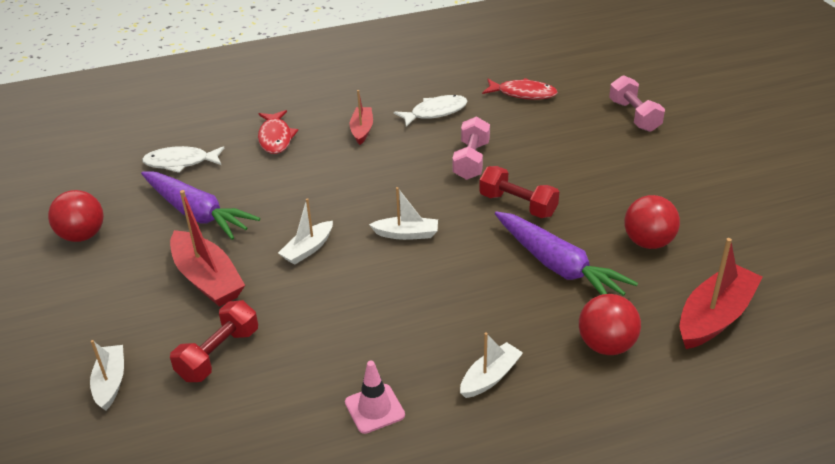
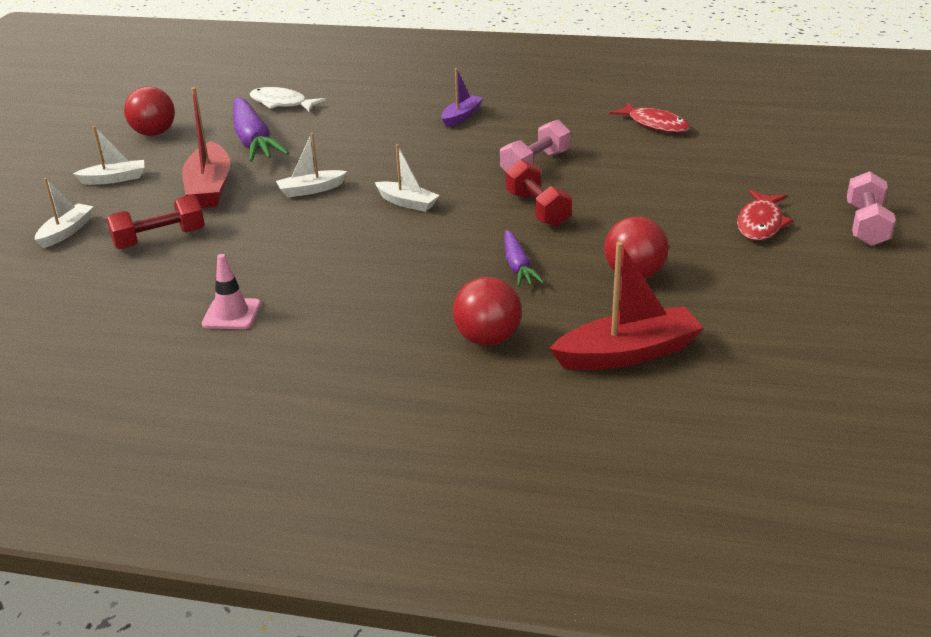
camera: 30 degrees right, 5 degrees down
(275, 138) = (379, 105): red fish -> red fish (760, 224)
(362, 130) = (461, 117): red boat -> purple boat
(435, 112) = (547, 119): white fish -> none
(490, 377) = (352, 326): white boat -> white boat (114, 179)
(558, 266) = (517, 266): purple carrot -> purple carrot, size x0.55
(634, 116) = (754, 170): pink dumbbell -> pink dumbbell (866, 225)

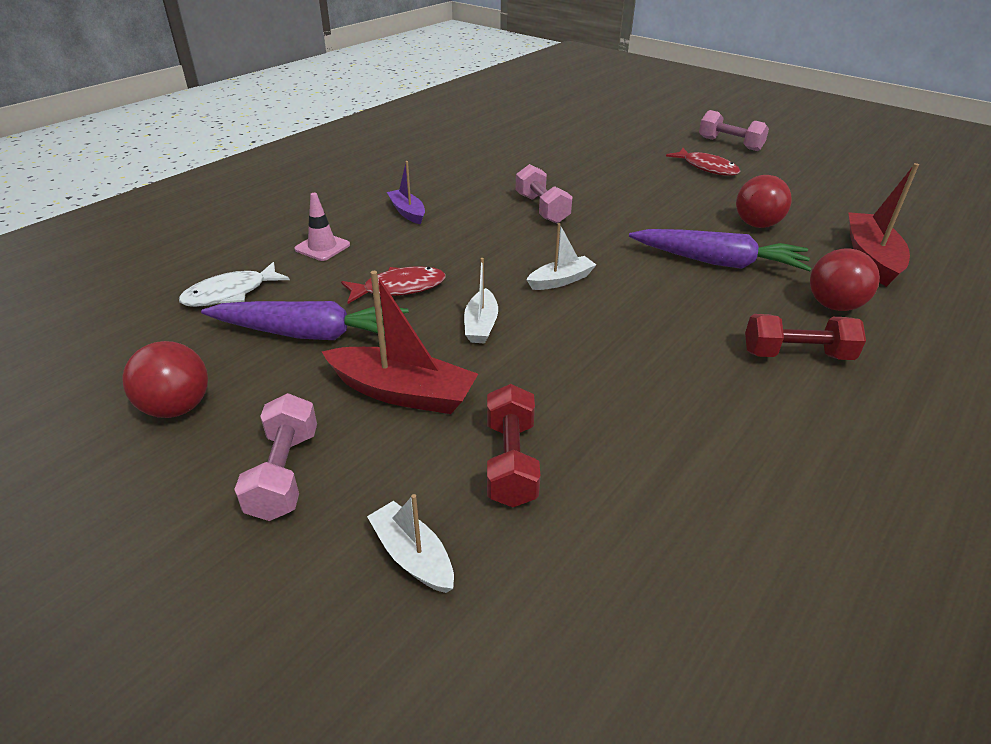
camera: 65 degrees left, 5 degrees up
(114, 179) = (284, 473): white boat -> pink dumbbell
(232, 314) = (734, 439): pink traffic cone -> pink traffic cone (322, 247)
(517, 266) = (718, 262): purple carrot -> purple carrot, size x1.81
(538, 209) = (625, 229): red dumbbell -> red dumbbell (796, 355)
(655, 124) = (520, 152): red fish -> red fish (399, 288)

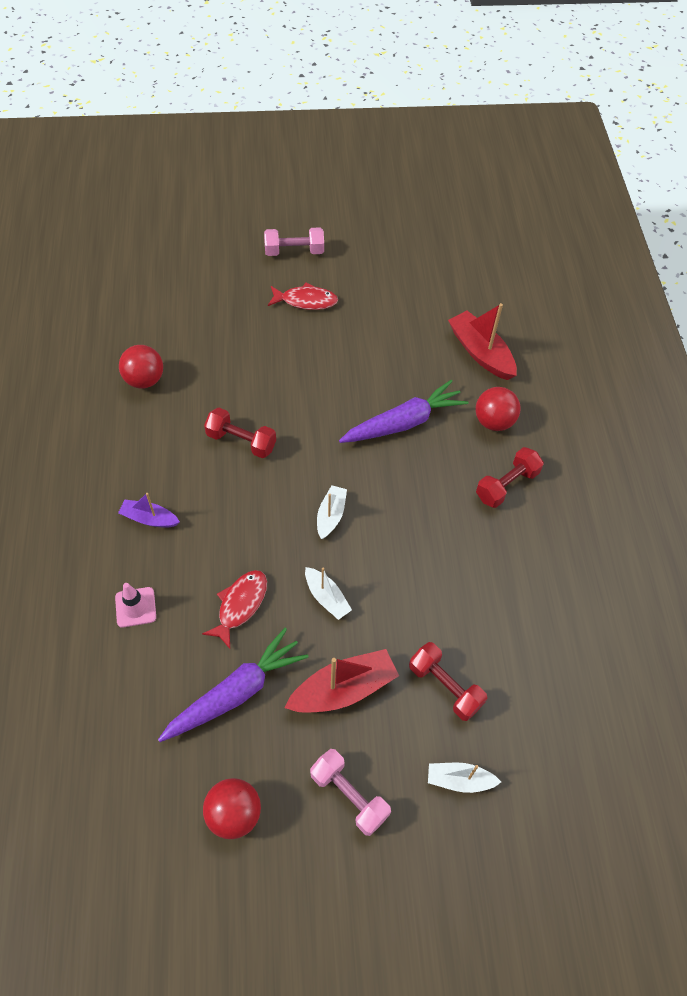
camera: 45 degrees left, 20 degrees up
(230, 293) = (133, 704): white fish -> none
(542, 209) = (241, 441): pink dumbbell -> red dumbbell
(756, 224) = (393, 359): red ball -> red ball (144, 380)

